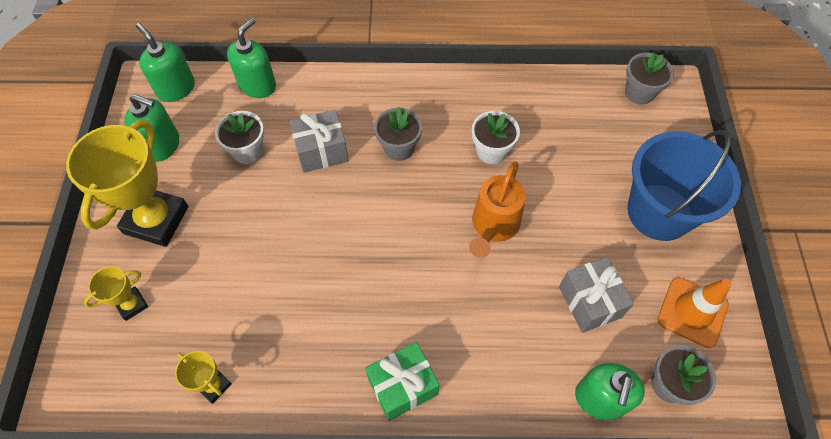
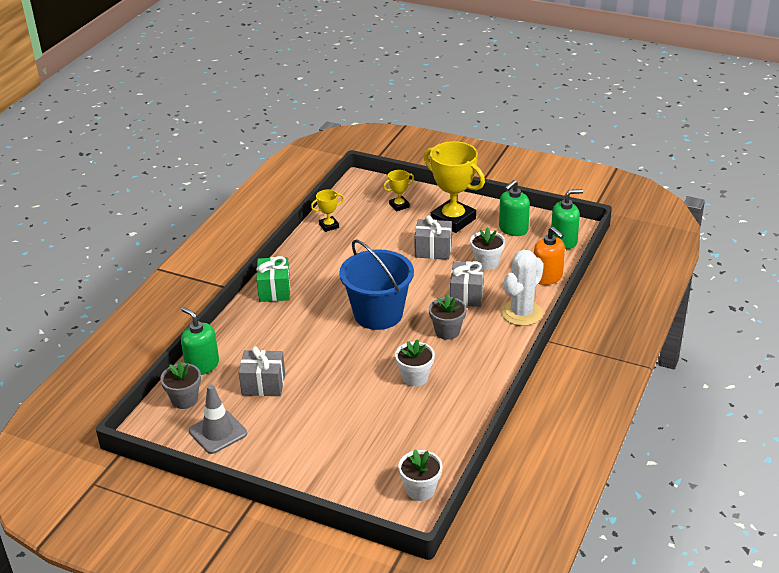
camera: 115 degrees right, 25 degrees down
(132, 304) = (399, 205): yellow trophy -> yellow trophy turned 75 degrees clockwise
(237, 219) = (433, 250): none -> grey gift
(257, 85) = (547, 277): green soap dispenser -> orange soap dispenser
(335, 90) = (521, 313): none -> white cactus
(493, 227) = (350, 358): orange watering can -> none
(639, 93) = (420, 490): grey flower pot -> white flower pot
(659, 212) = (302, 450): blue bucket -> blue bucket (378, 314)
(692, 312) = (218, 432): orange traffic cone -> grey traffic cone

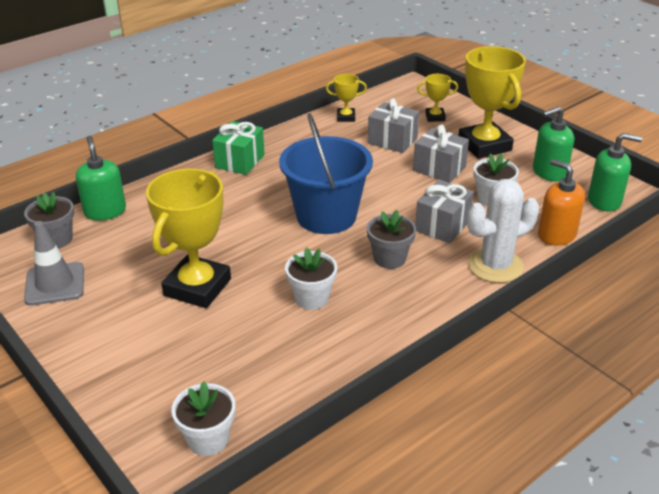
camera: 25 degrees right, 0 degrees up
(263, 384) = (145, 250): grey gift -> grey gift (392, 140)
(328, 398) = (197, 287): none -> yellow trophy
(547, 277) = (556, 235): orange soap dispenser -> orange soap dispenser turned 150 degrees clockwise

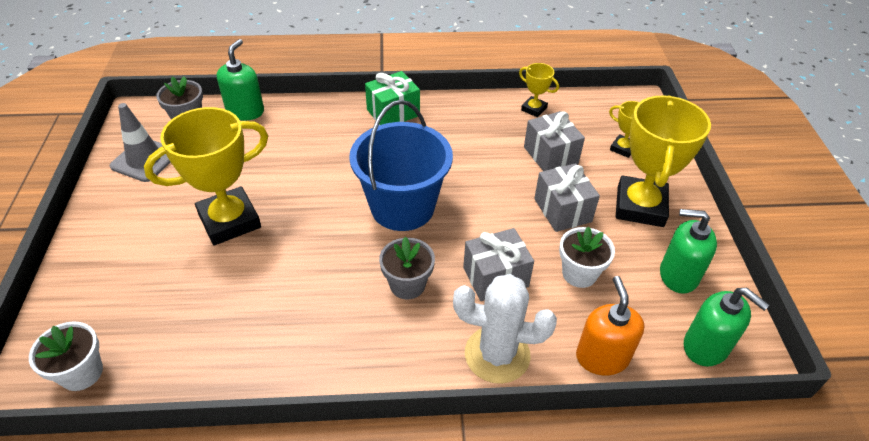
camera: 35 degrees right, 10 degrees up
(311, 298) = (299, 286): white flower pot -> none

